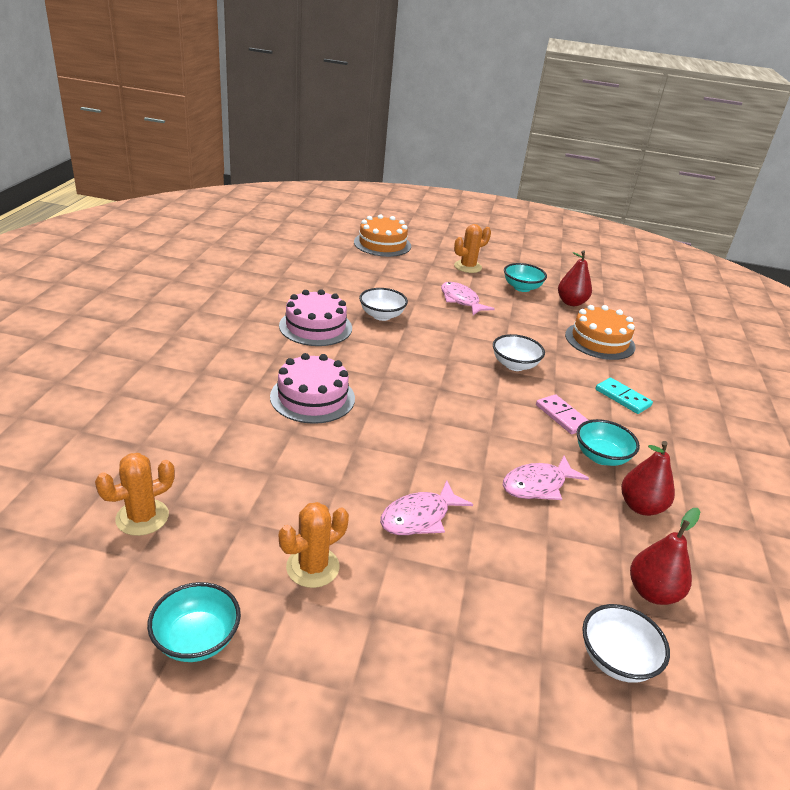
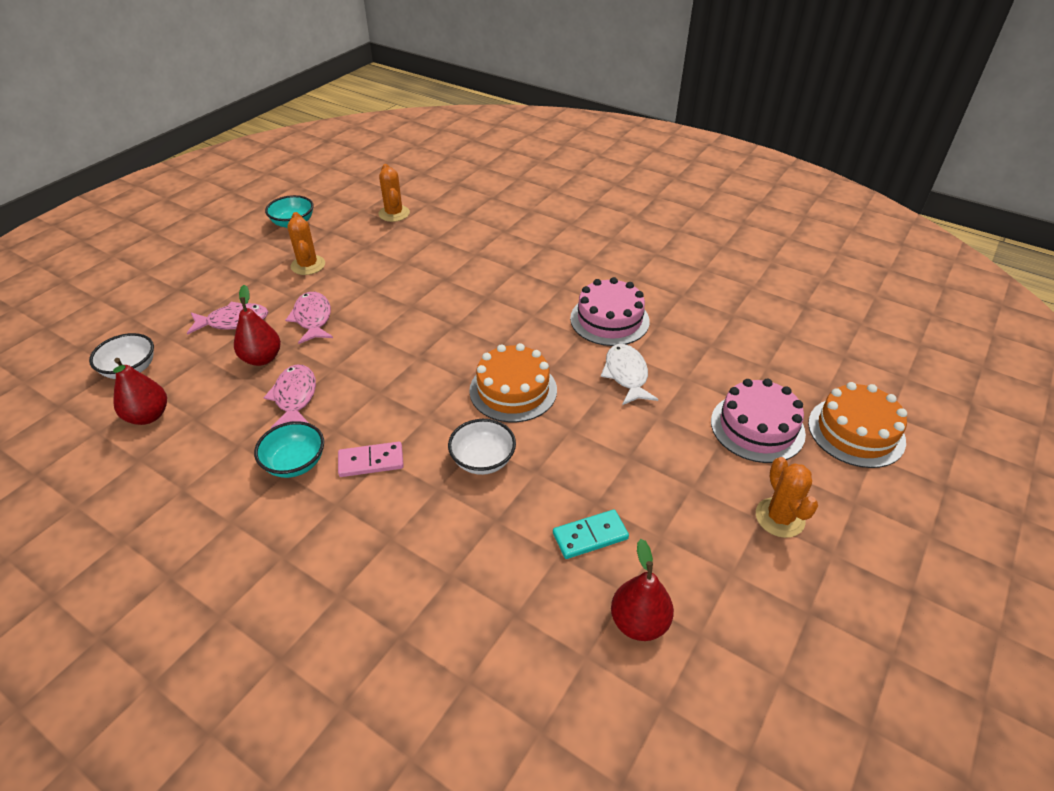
camera: 115 degrees right, 10 degrees up
(312, 397) = (485, 296): pink cake -> pink cake (757, 427)
(382, 316) = (626, 375): white bowl -> white fish
(461, 300) = (659, 466): pink fish -> pink fish (233, 321)
(522, 288) = (699, 567): turquoise bowl -> none
(599, 341) = (509, 597): orange cake -> orange cake (513, 390)
(622, 398) = (371, 544): turquoise domino -> turquoise domino (590, 536)
(641, 507) = (219, 458): red pear -> red pear (262, 358)

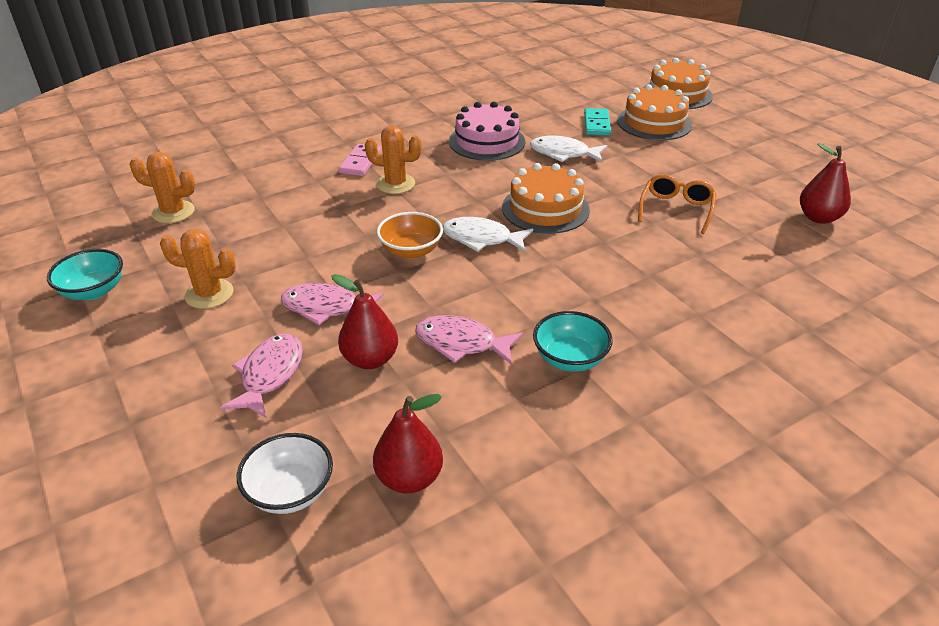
camera: 65 degrees left, 5 degrees down
(371, 461) = (594, 307): pink domino -> pink domino (360, 162)
(402, 333) = (411, 251): none -> orange bowl
(441, 365) = (481, 239): none -> white fish
(483, 460) = (626, 244): white bowl -> none
(573, 484) = (676, 209): none -> orange glasses
(590, 536) = (733, 216): turquoise domino -> turquoise domino (597, 124)
(757, 427) = (654, 123): pink cake -> orange cake
(779, 517) = (742, 142): orange cactus -> orange cactus (395, 184)

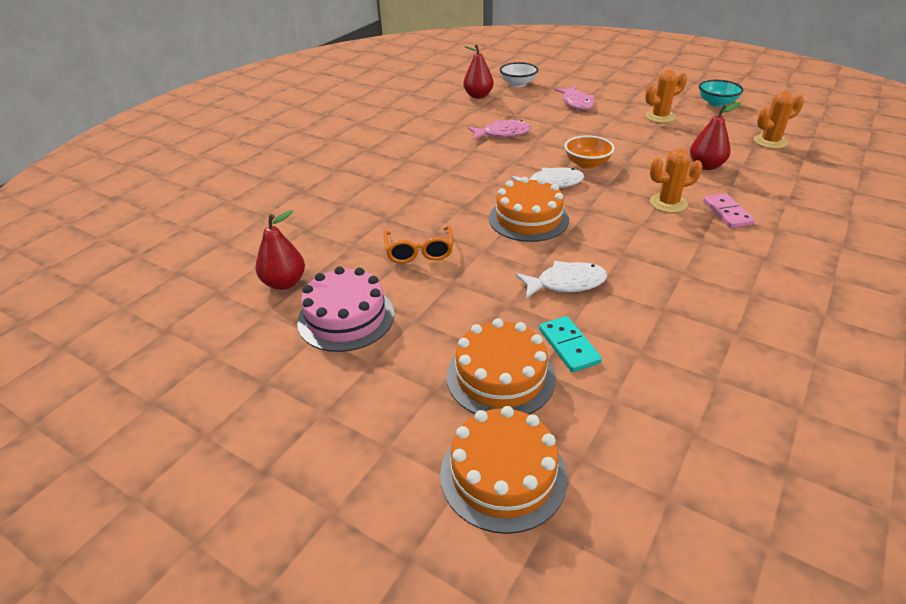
camera: 155 degrees right, 0 degrees up
(326, 308) = (591, 128): pink fish -> none
(370, 359) = (539, 118): red pear -> red pear (706, 166)
(487, 141) = (656, 273): pink cake -> pink cake (346, 317)
(570, 359) = (441, 142): turquoise bowl -> none

